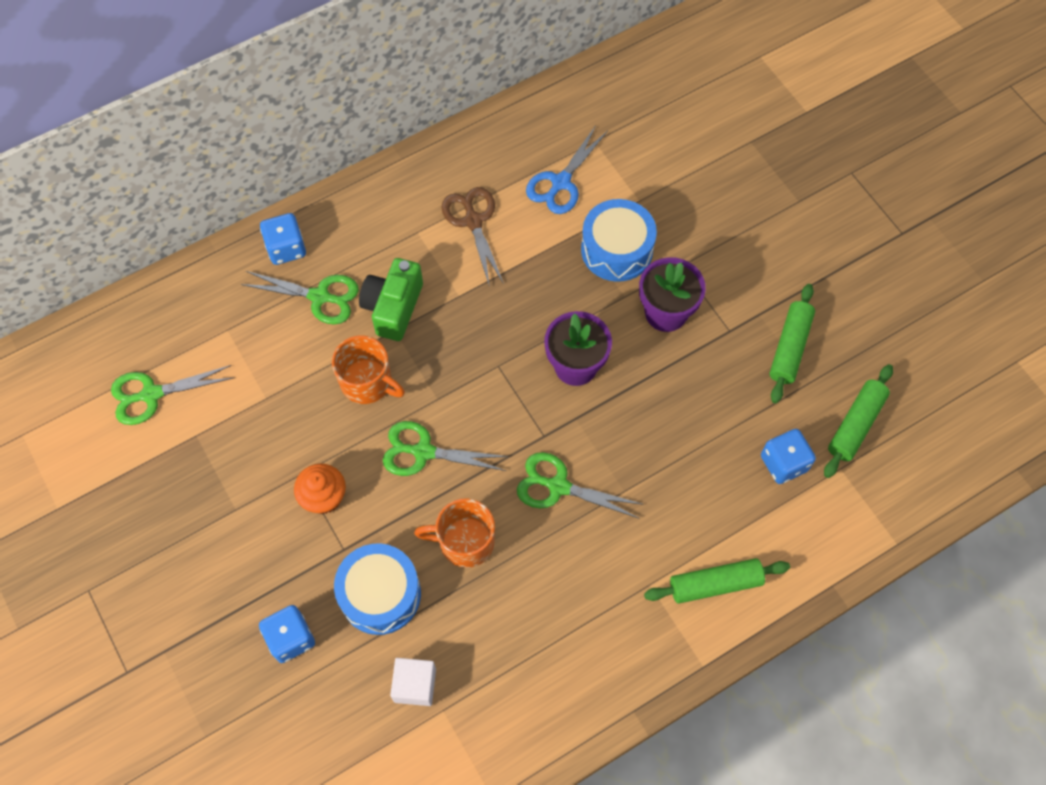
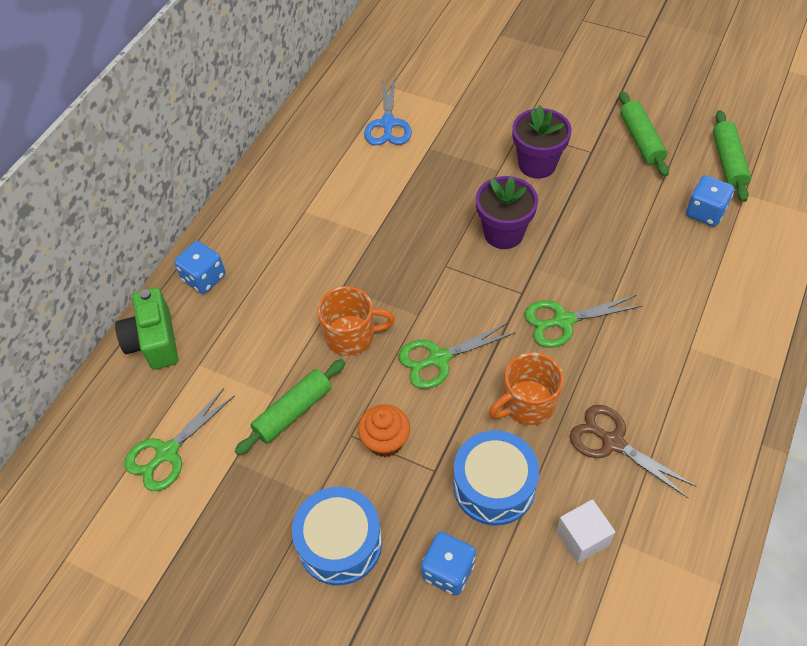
camera: 30 degrees left, 10 degrees down
(319, 297) = (260, 297): green scissors -> none
(393, 307) = (328, 271): green camera -> green camera (154, 341)
(473, 221) = (342, 181): brown scissors -> brown scissors (612, 442)
(616, 249) = (466, 144): blue drum -> blue drum (340, 543)
(715, 584) = (734, 318): green rolling pin -> green rolling pin (293, 412)

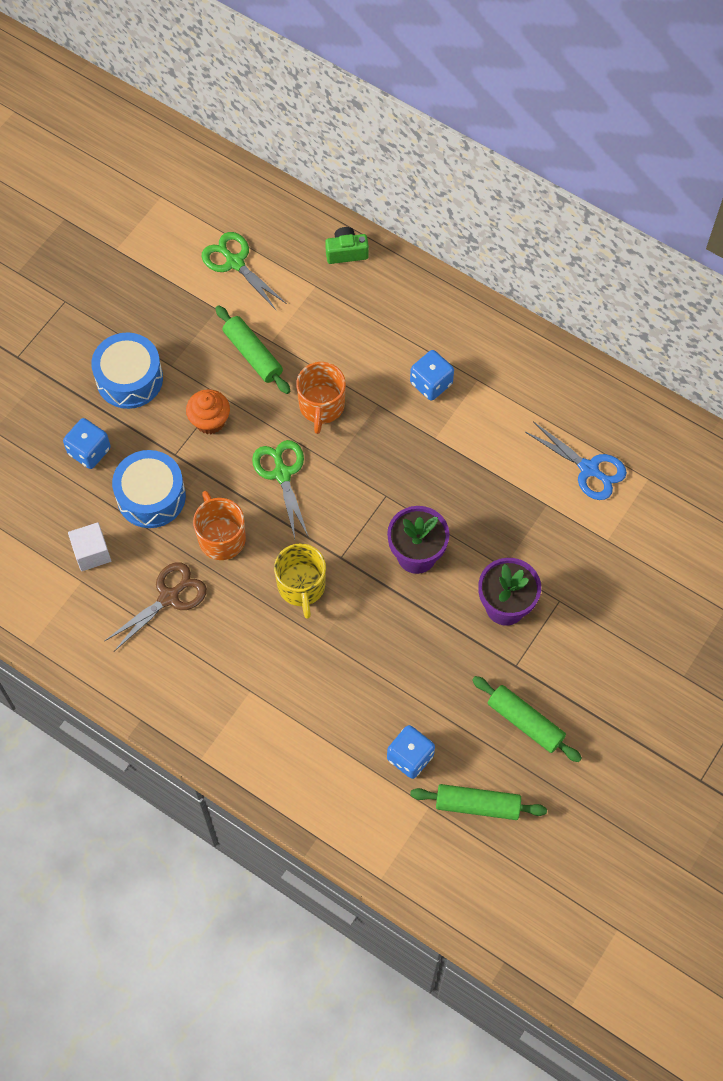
camera: 95 degrees right, 10 degrees up
(154, 341) = (346, 252): green camera -> green camera, size x0.66
(204, 278) = (409, 291): blue dice -> blue dice (431, 383)
(388, 124) = (589, 469): blue scissors -> blue scissors turned 150 degrees counterclockwise
(563, 321) = (301, 586): green scissors -> yellow mug
(641, 140) = (525, 722): green rolling pin -> green rolling pin turned 45 degrees clockwise

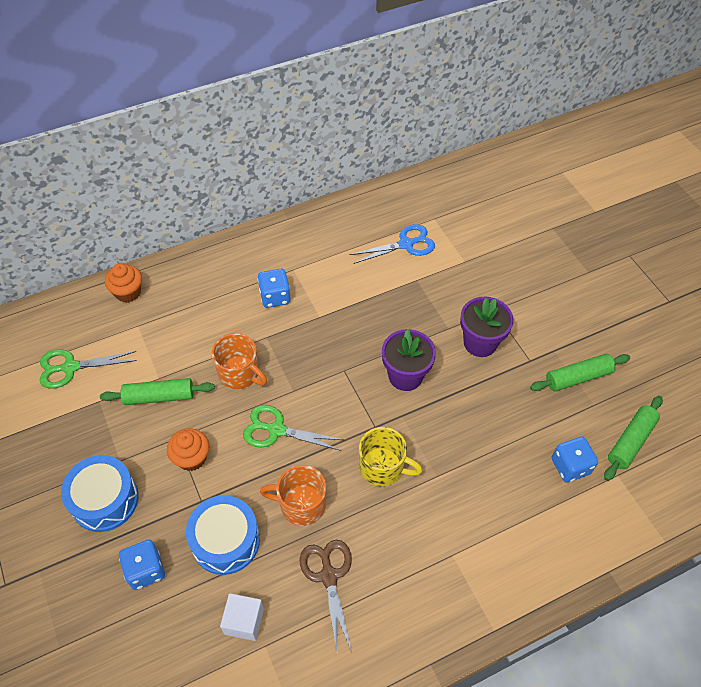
camera: 60 degrees left, 10 degrees down
(346, 252) = (128, 292): green camera -> orange cupcake

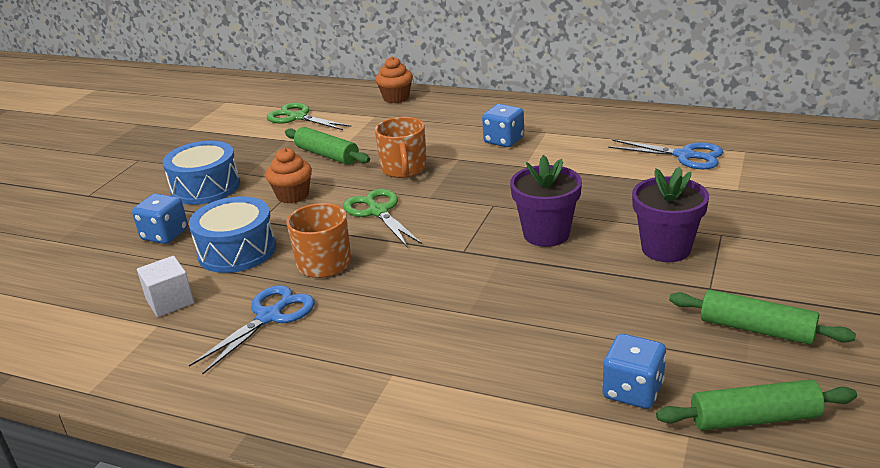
camera: 50 degrees right, 25 degrees down
(329, 576) = (269, 317): brown scissors -> blue scissors
(383, 467) = (427, 279): yellow mug -> none

